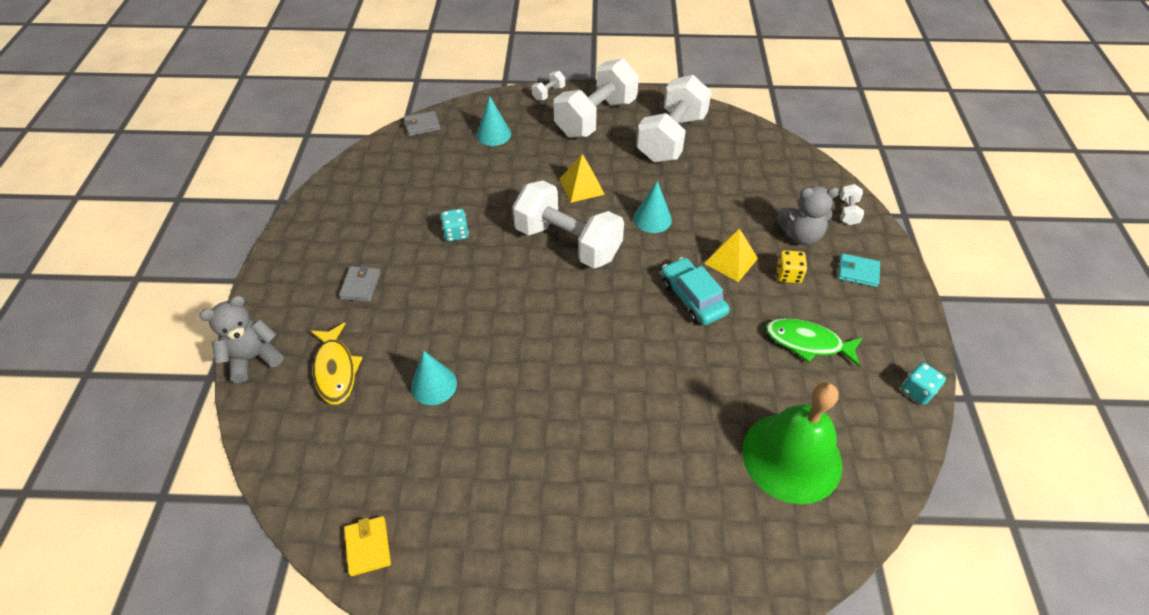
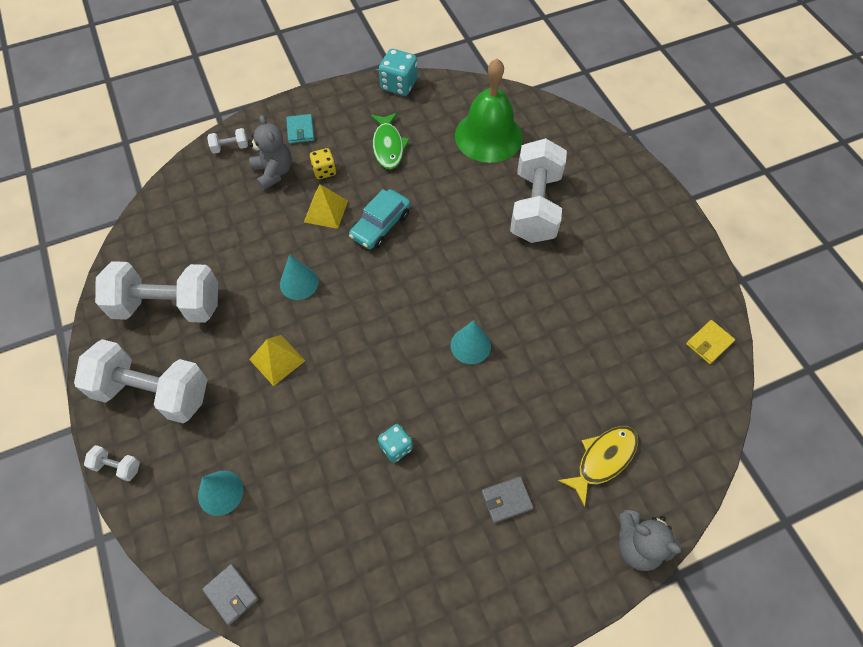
camera: 115 degrees left, 10 degrees up
(433, 385) = (568, 371): turquoise cone -> turquoise cone (470, 345)
(568, 243) = (361, 340): white dumbbell -> white dumbbell (535, 206)
(917, 391) = (399, 85): turquoise dice -> turquoise dice, size x1.57

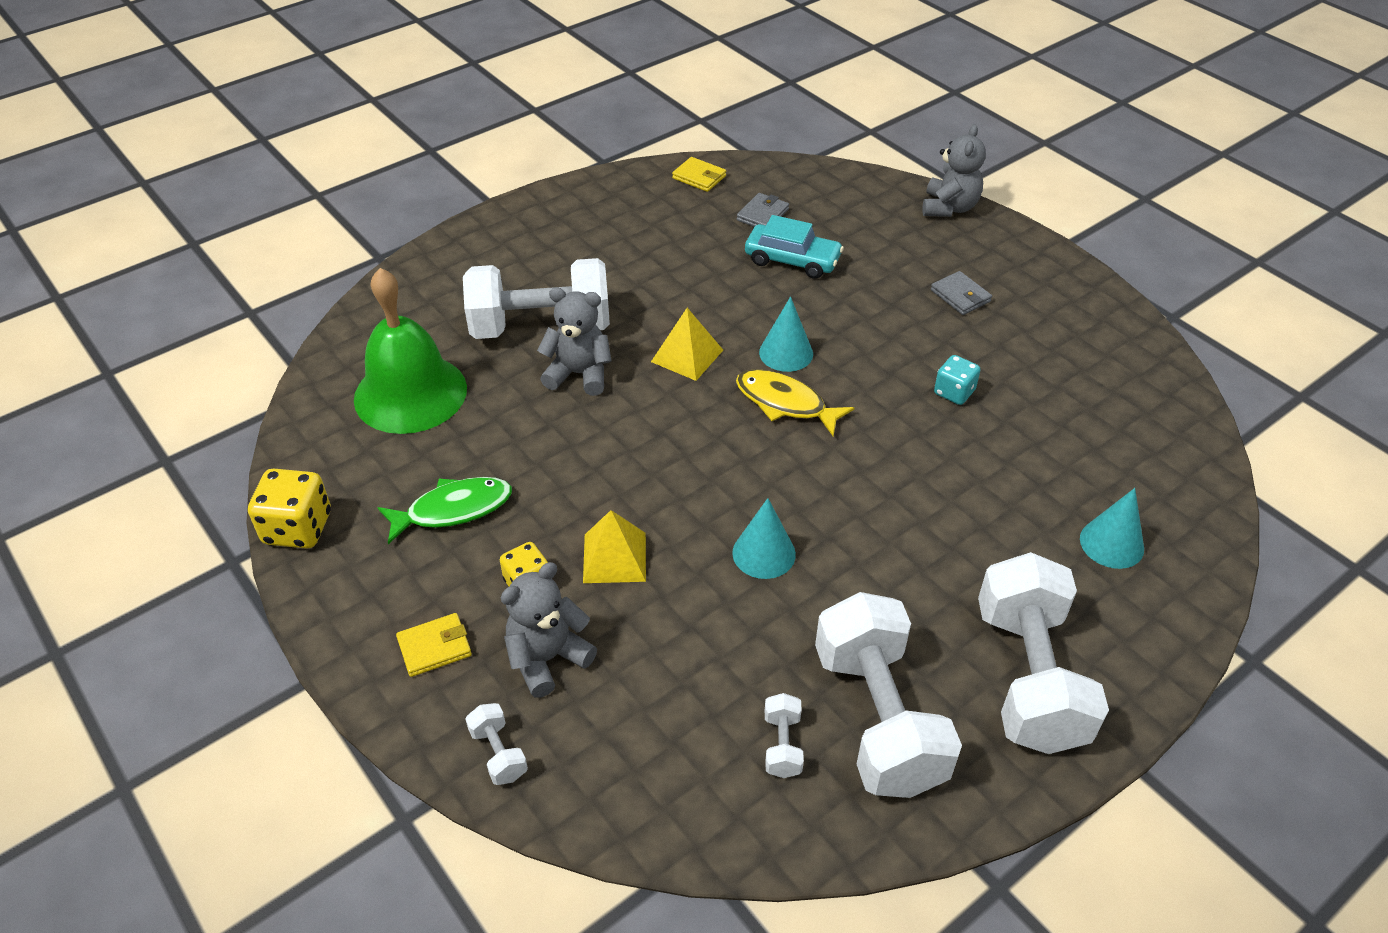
camera: 105 degrees left, 15 degrees down
(117, 466) = (1156, 677): white dumbbell -> white dumbbell (782, 745)
(231, 594) = (1210, 493): grey wallet -> grey wallet (762, 215)
(277, 359) = (900, 541): yellow pyramid -> yellow pyramid (687, 356)
(300, 130) = (434, 647): turquoise wallet -> yellow wallet
(380, 225) = (623, 482): turquoise car -> turquoise car (792, 260)
(399, 85) = (298, 528): turquoise dice -> yellow dice
(482, 219) = (579, 374): none -> grey teddy bear
(603, 459) = (875, 236): yellow fish -> yellow fish (785, 403)

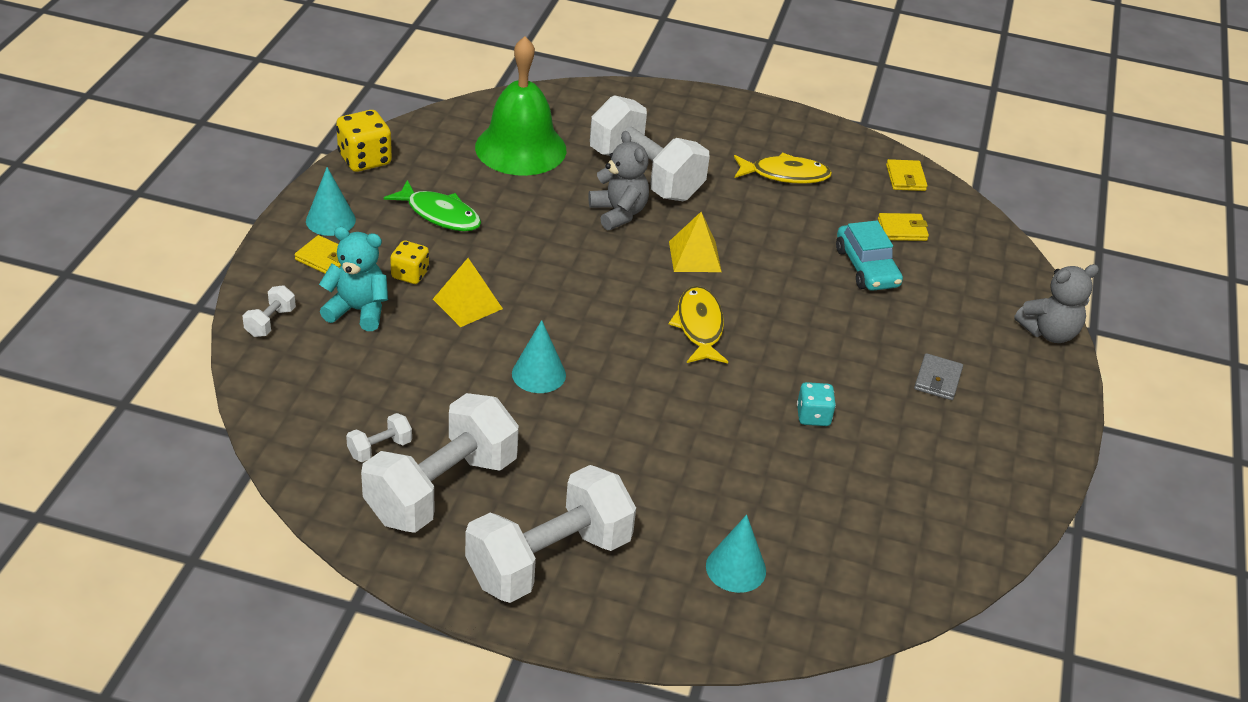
camera: 50 degrees right, 5 degrees down
(547, 658) = (358, 310): grey teddy bear -> turquoise teddy bear
(628, 241) = (785, 175): none -> yellow fish
(762, 215) = (902, 230): grey wallet -> yellow wallet
(786, 353) = (754, 306): turquoise cone -> turquoise cone (330, 220)

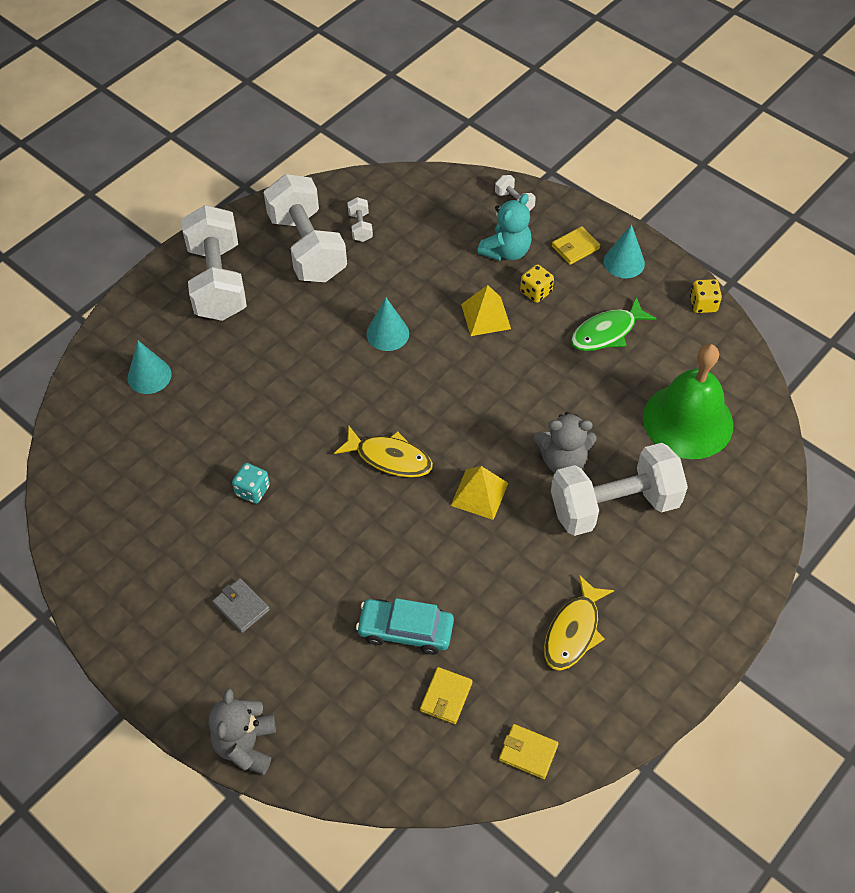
camera: 120 degrees right, 15 degrees up
(365, 159) = (703, 304): yellow dice -> yellow dice, size x0.64

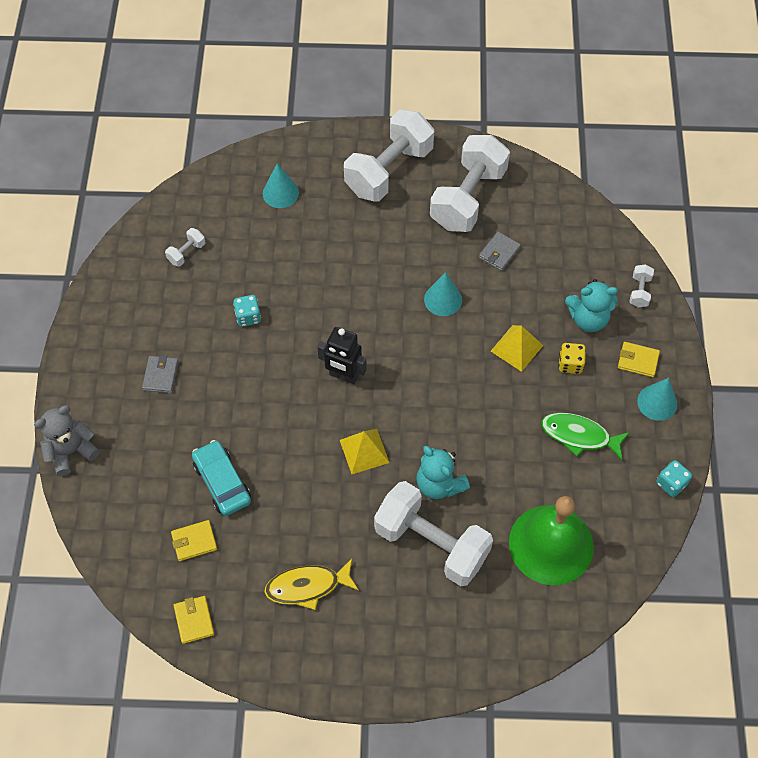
camera: 50 degrees right, 5 degrees up
(360, 227) = (517, 215): white dumbbell -> white dumbbell (186, 253)
(383, 264) = (499, 253): none -> grey wallet
(389, 458) = (343, 376): yellow fish -> black robot
(563, 460) = (439, 484): grey teddy bear -> turquoise teddy bear
(703, 304) = (671, 483): yellow dice -> turquoise dice

